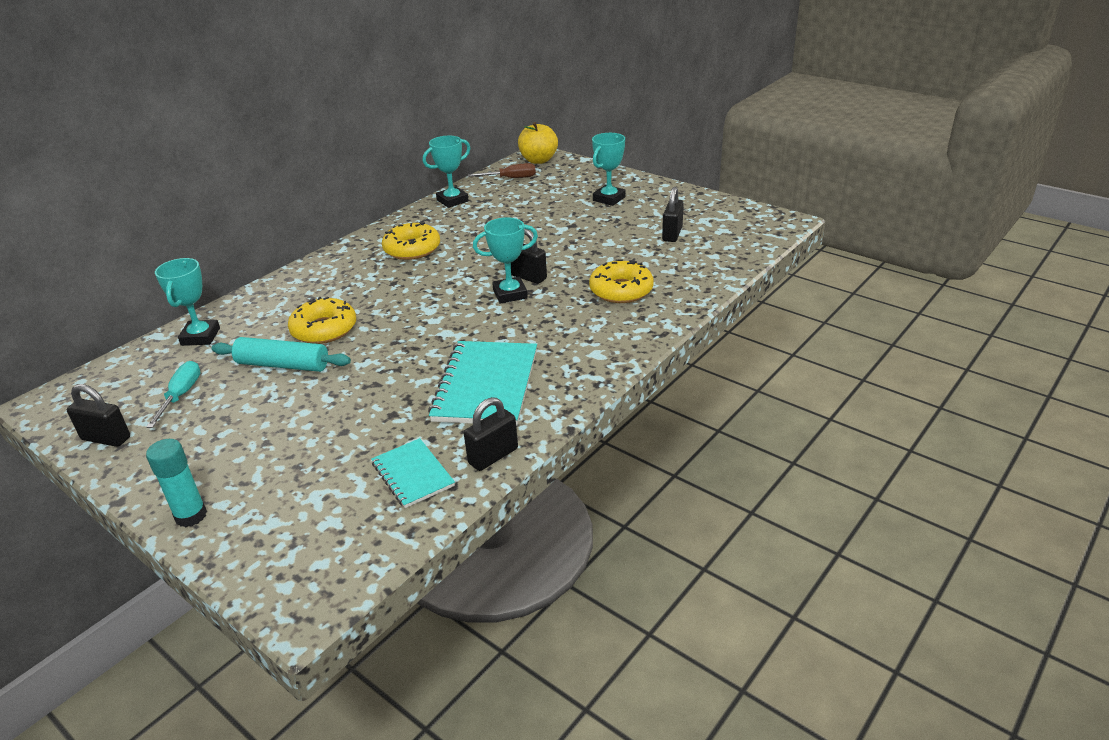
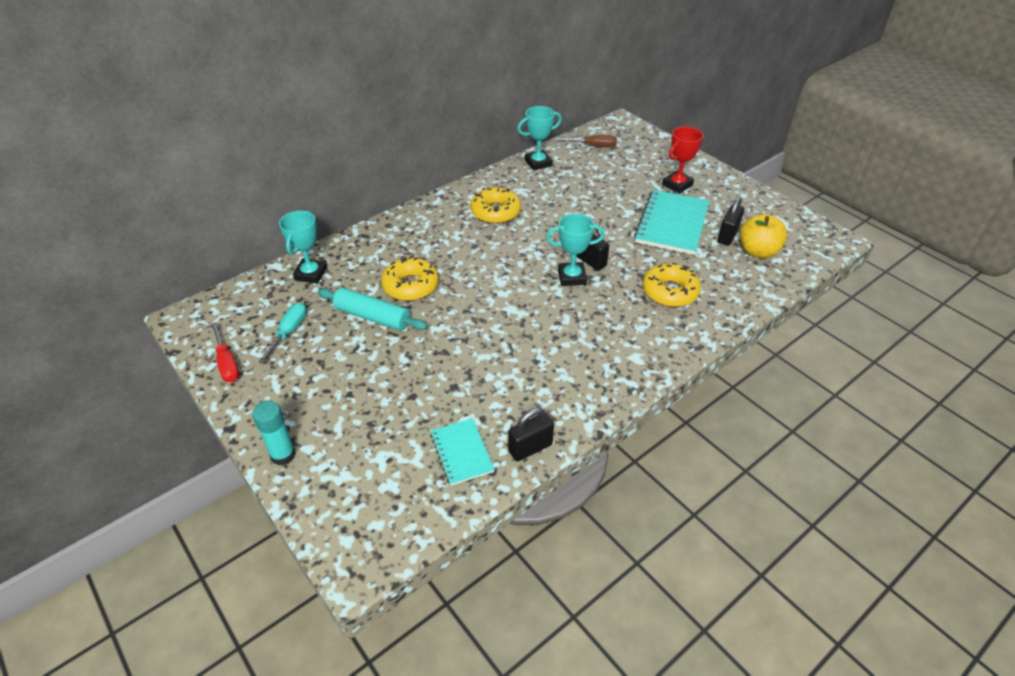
camera: 10 degrees right, 10 degrees up
(106, 438) = (227, 363): black padlock -> red screwdriver
(486, 385) = (536, 372): turquoise notebook -> turquoise notebook (671, 224)
(538, 160) = (621, 129): yellow apple -> yellow apple (757, 251)
(609, 199) = (677, 185): turquoise trophy -> red trophy

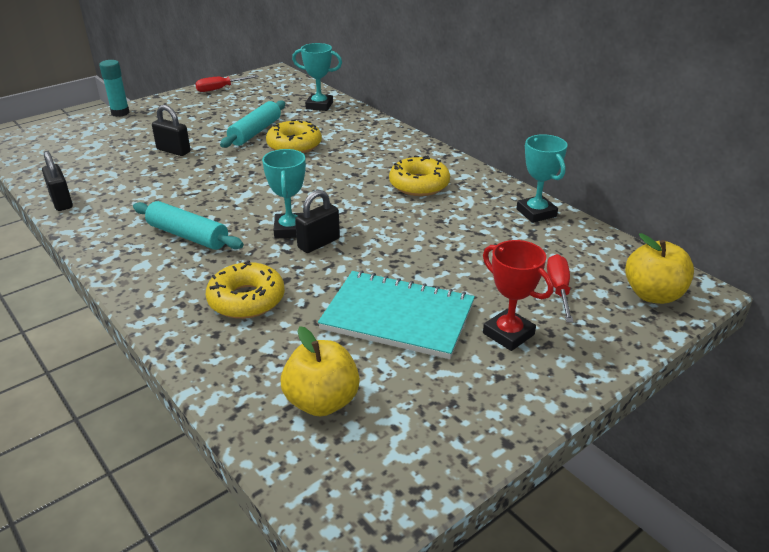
camera: 90 degrees right, 10 degrees down
(289, 332) = (247, 104): turquoise screwdriver -> none
(461, 452) = (78, 173): turquoise notebook -> none
(587, 336) = (188, 236): none -> turquoise rolling pin
(593, 146) = (601, 259): brown screwdriver -> none
(628, 135) = (653, 295): none -> yellow apple
(629, 164) = (558, 289): none -> red screwdriver
(727, 236) = (366, 372): black padlock -> black padlock (173, 151)

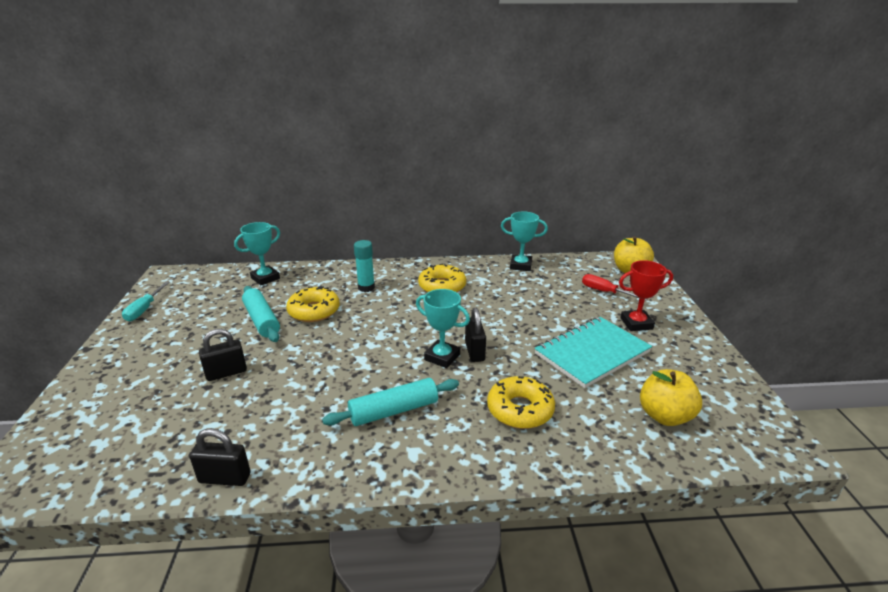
camera: 55 degrees left, 5 degrees down
(120, 113) = (83, 382): turquoise glue stick -> turquoise glue stick (366, 288)
(220, 89) = (144, 310): red screwdriver -> turquoise screwdriver

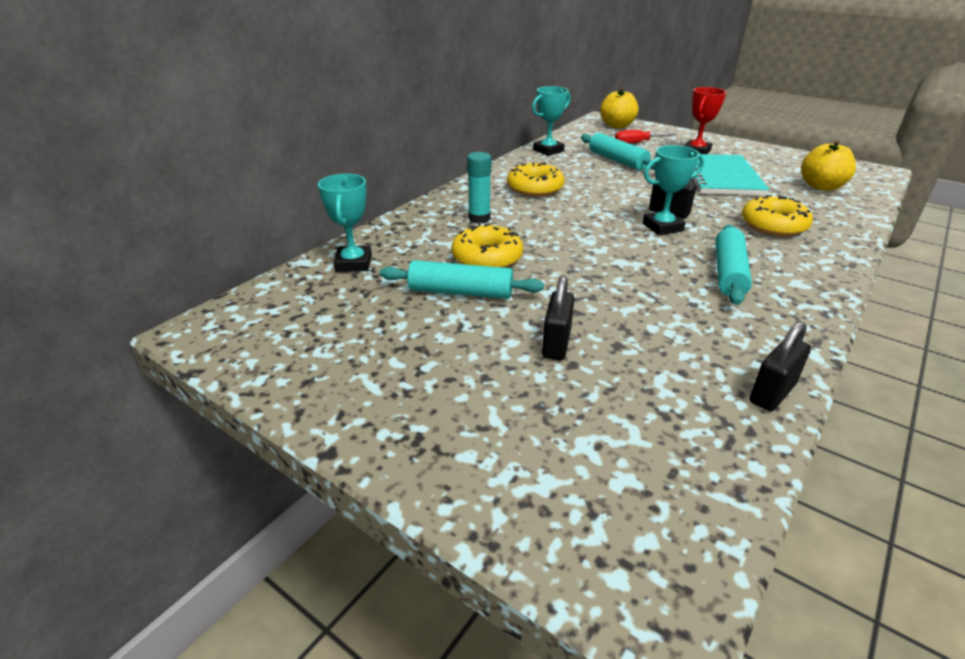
camera: 50 degrees left, 5 degrees up
(144, 310) = (284, 372): turquoise screwdriver -> none
(548, 297) = (617, 160): none -> turquoise rolling pin

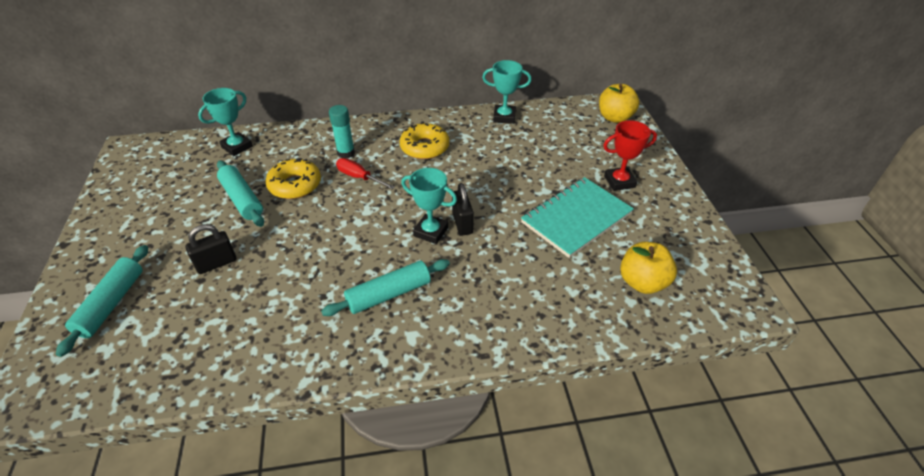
camera: 45 degrees right, 10 degrees up
(617, 160) = (533, 154): turquoise rolling pin -> turquoise rolling pin (111, 304)
(637, 143) = (589, 145): red screwdriver -> red screwdriver (359, 177)
(772, 393) = (236, 376): black padlock -> none
(773, 225) = (509, 285): yellow donut -> none

